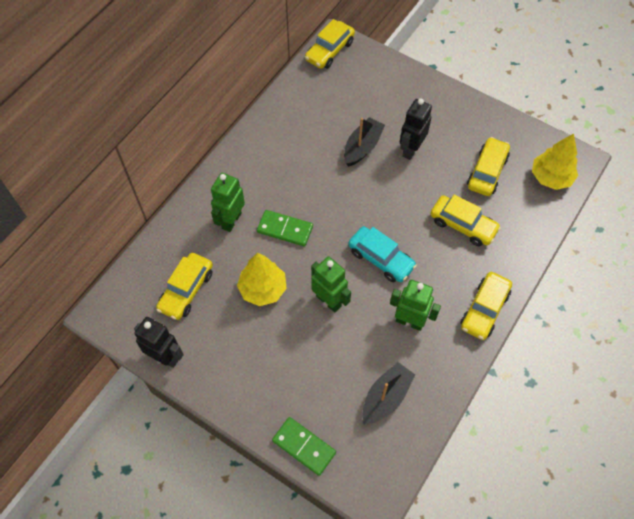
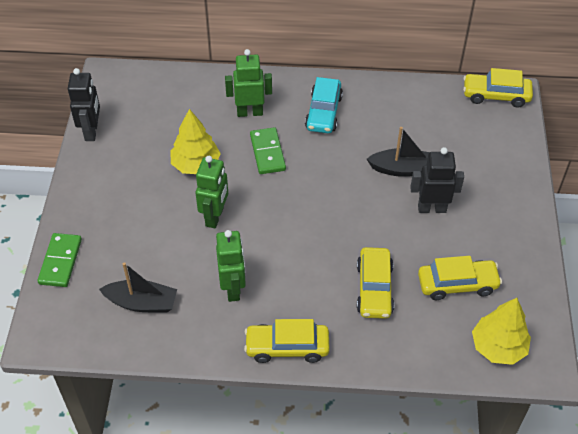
camera: 60 degrees right, 10 degrees down
(186, 290) = (161, 115): yellow car -> none
(381, 259) = (287, 237): turquoise car -> turquoise car (324, 112)

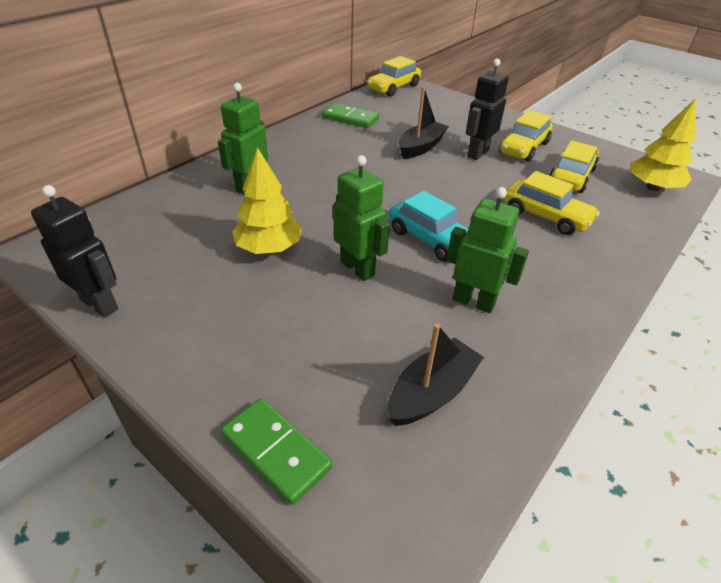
camera: 55 degrees left, 10 degrees down
(267, 152) = (314, 199): green domino -> green domino (350, 118)
(287, 347) = (586, 300): yellow car -> yellow car (524, 148)
(324, 112) = (309, 152): turquoise car -> turquoise car (431, 239)

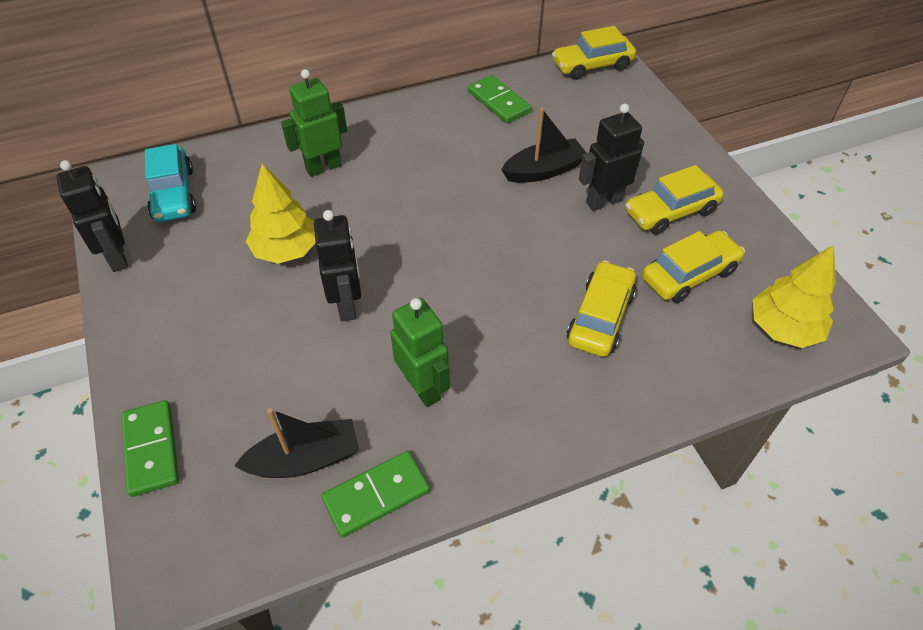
camera: 30 degrees right, 10 degrees up
(358, 268) = (347, 305): green robot -> black robot
(431, 239) = (446, 299): turquoise car -> turquoise car (174, 194)
(516, 392) = (376, 495): none -> green domino
(545, 216) = (600, 317): yellow car -> yellow car turned 135 degrees counterclockwise

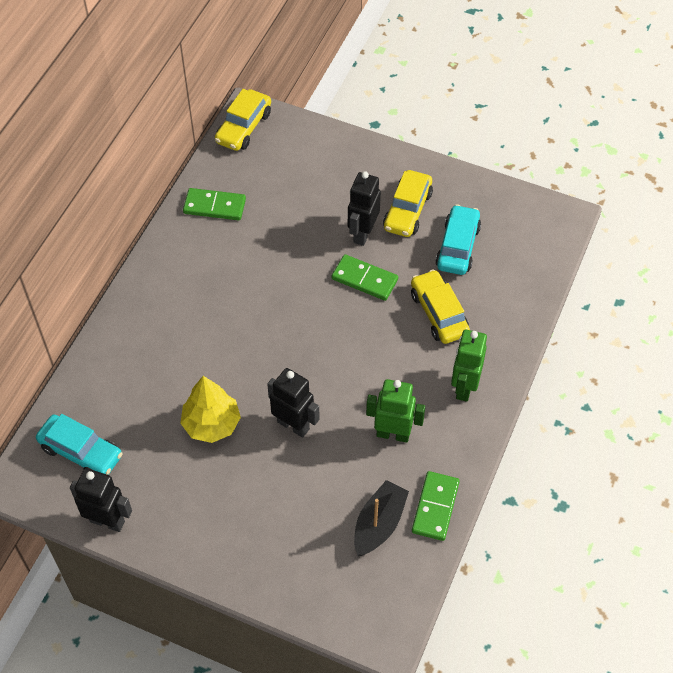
camera: 45 degrees left, 5 degrees up
(151, 449) = (292, 595): green domino -> green domino (364, 279)
(323, 167) = (158, 349): green robot -> green robot (464, 387)
(544, 170) = (303, 239): black boat -> none
(689, 274) = (457, 247): yellow car -> turquoise car
(783, 328) = (533, 242): yellow tree -> none

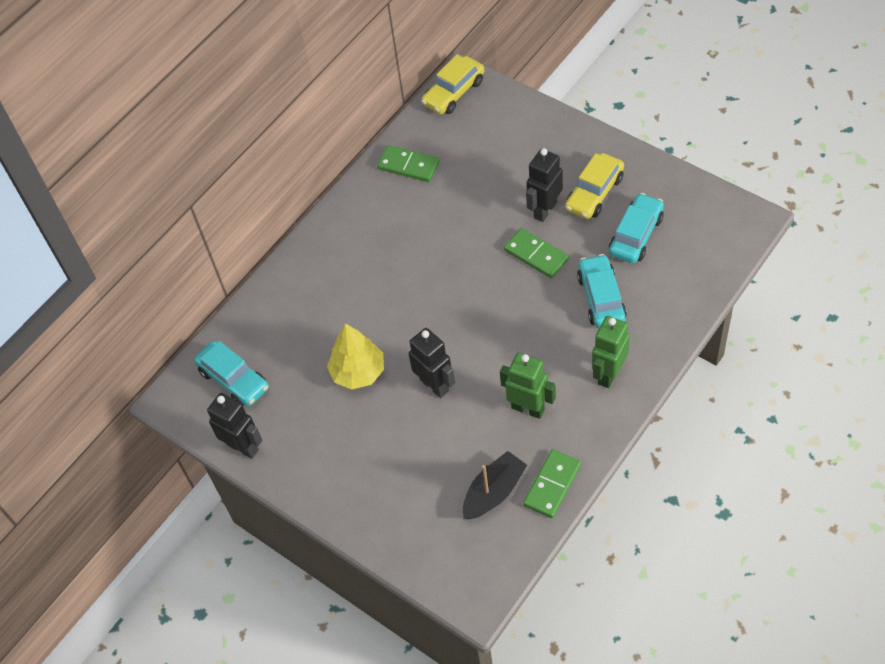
camera: 20 degrees right, 0 degrees up
(438, 313) = (601, 298): yellow car -> turquoise car

